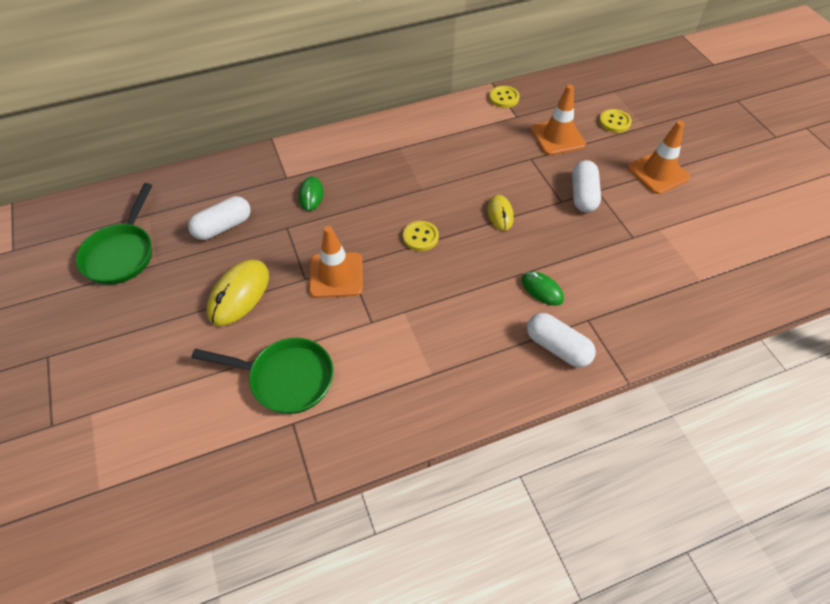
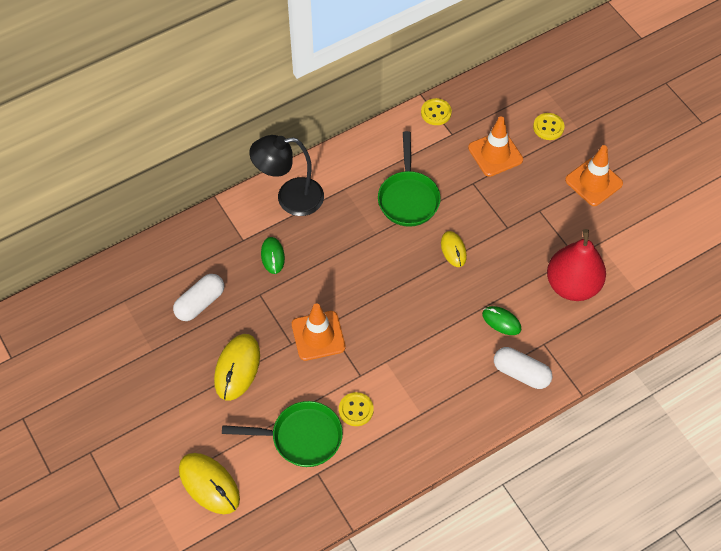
camera: 10 degrees left, 5 degrees up
(122, 254) = (115, 345): green pan -> green pan (408, 198)
(163, 414) = (209, 484): none -> yellow mouse
(344, 148) = (290, 198): none -> black lamp
(420, 237) = (385, 285): yellow button -> yellow button (356, 410)
(583, 195) = (527, 217): white capsule -> none
(627, 264) = (572, 285): none -> red pear

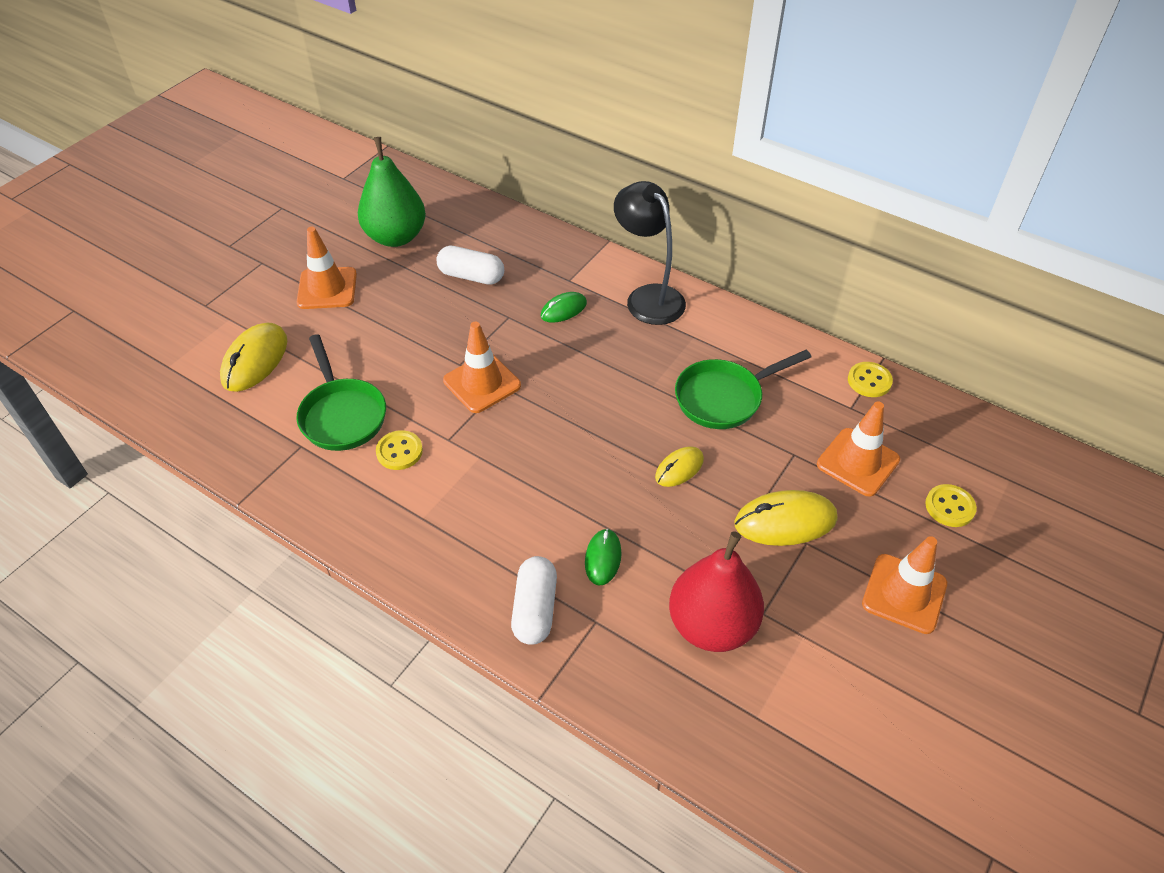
camera: 65 degrees right, 10 degrees down
(119, 341) = (396, 237): none -> green pear
(154, 410) = (327, 288): none -> orange traffic cone
(237, 368) = (406, 332): yellow mouse -> yellow mouse (785, 521)

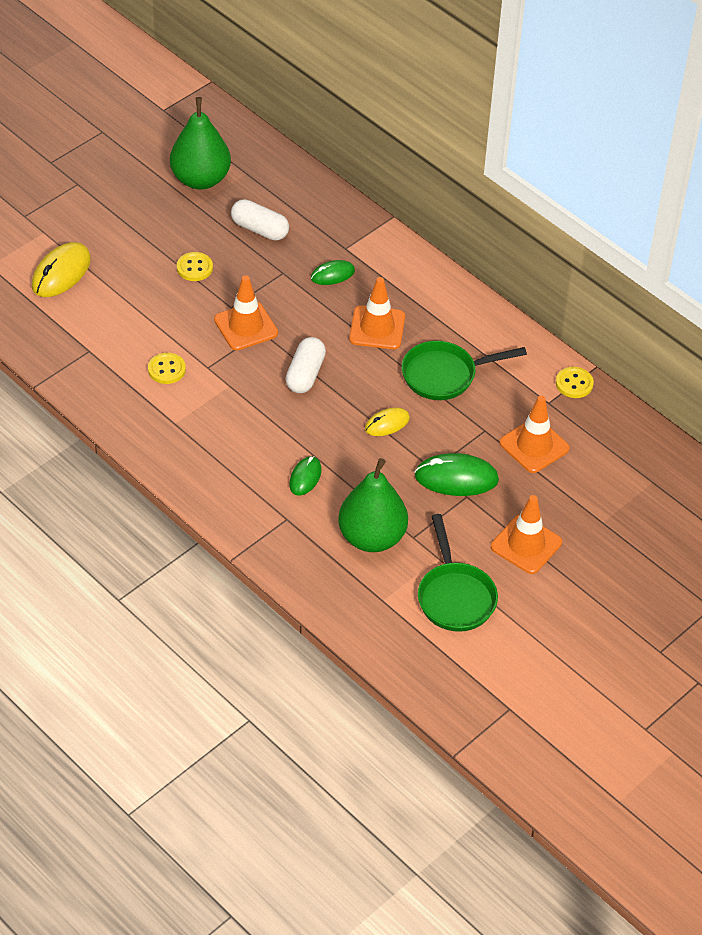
camera: 10 degrees right, 0 degrees up
(327, 288) = (131, 219): orange traffic cone -> orange traffic cone (377, 328)
(342, 415) = (126, 332): green pan -> green pan (455, 596)
(534, 609) = (244, 502): white capsule -> white capsule (305, 374)
(648, 297) = (410, 276): black lamp -> none
(712, 625) = (372, 537): red pear -> green pear
(785, 521) = (456, 478): yellow mouse -> green mouse
(949, 507) = (592, 492): yellow button -> yellow button (194, 268)

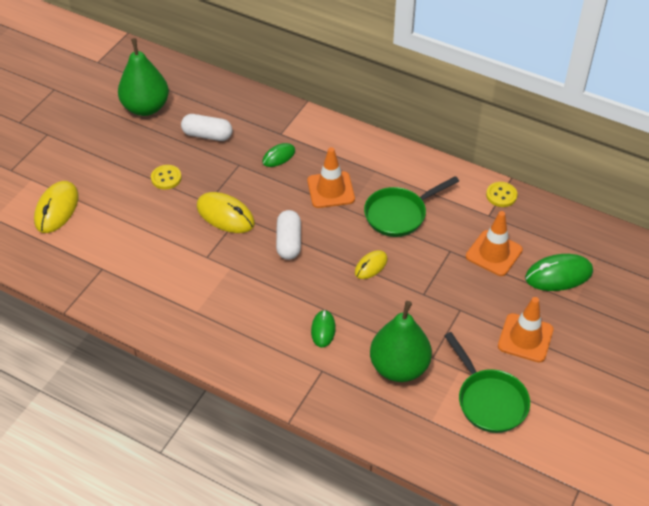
camera: 15 degrees left, 0 degrees up
(166, 369) = (173, 268): yellow button -> none
(246, 326) = (225, 215): orange traffic cone -> yellow mouse
(456, 478) = (445, 297): green mouse -> green mouse (558, 275)

